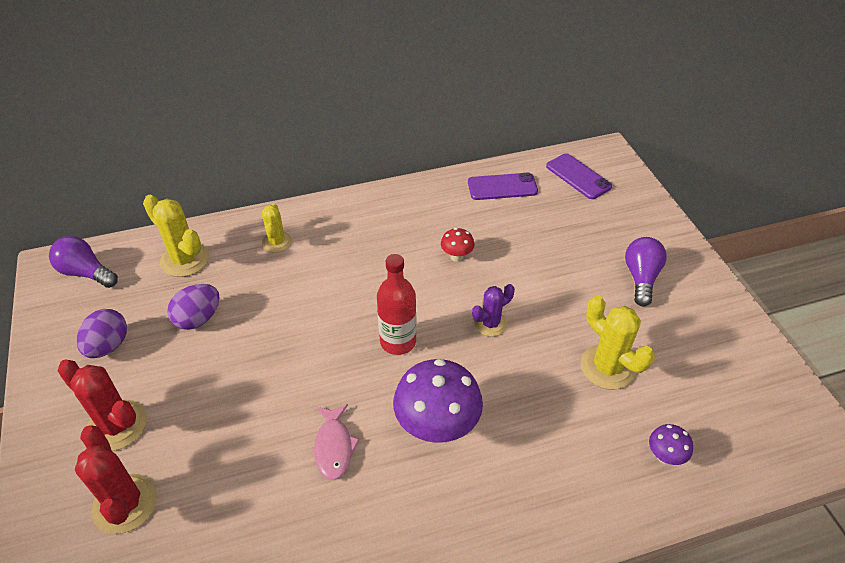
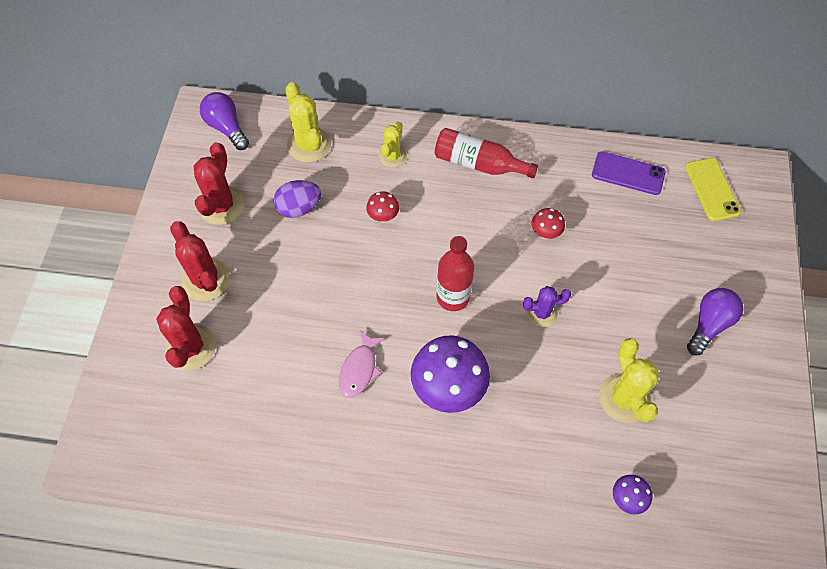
camera: 25 degrees right, 15 degrees up
(108, 346) = (222, 206): purple egg -> red cactus
(292, 296) = (383, 217): none -> red mushroom
(364, 222) = (479, 164): none -> red bottle
(578, 176) = (712, 189): purple phone -> yellow phone

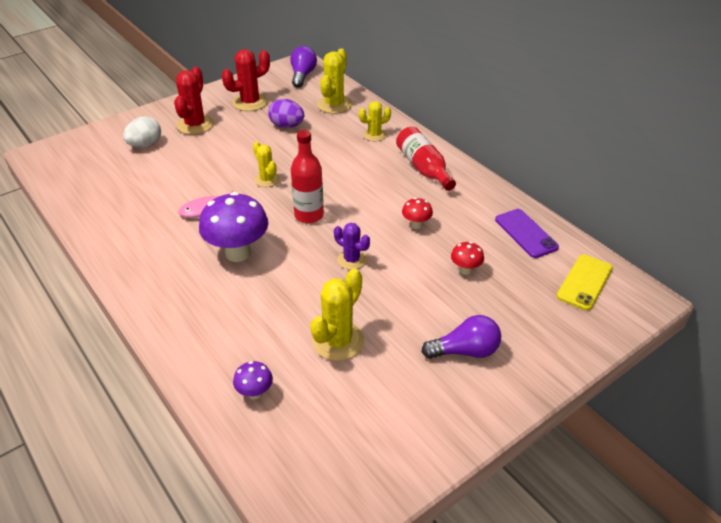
camera: 45 degrees right, 20 degrees down
(191, 347) = (145, 145): red cactus -> white egg
(367, 288) = (267, 179): none -> yellow cactus
(383, 217) = (326, 156): red mushroom -> red mushroom (465, 270)

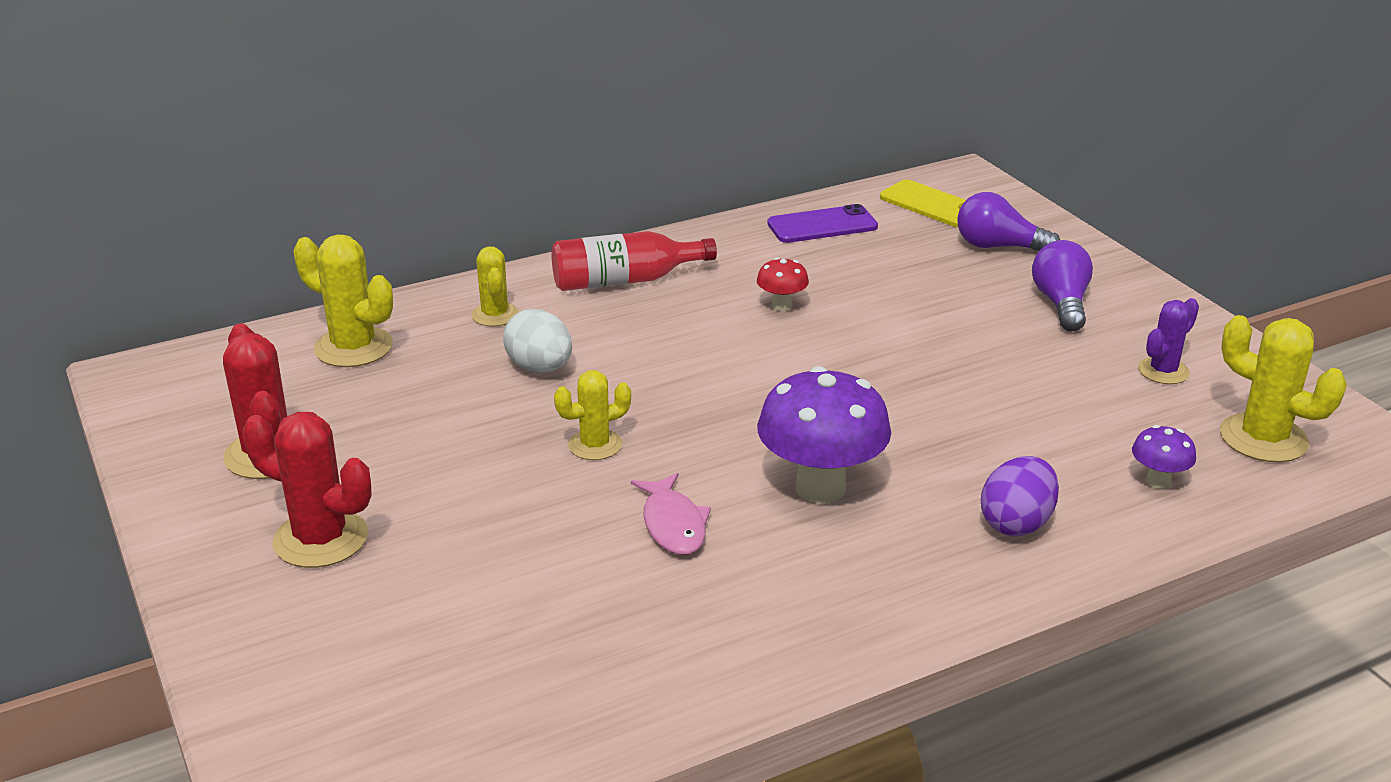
camera: 80 degrees left, 10 degrees down
(145, 145) = (370, 621): white egg -> white egg (540, 368)
(287, 126) = (403, 410): purple egg -> purple egg (1016, 523)
(302, 75) = (195, 377): purple light bulb -> purple light bulb (998, 247)
(309, 215) = (727, 404): red bottle -> none
(338, 341) = (1045, 400): yellow cactus -> yellow cactus (1263, 438)
(351, 260) = (859, 372): purple cactus -> purple cactus (1163, 371)
(465, 270) = (897, 281): red mushroom -> none

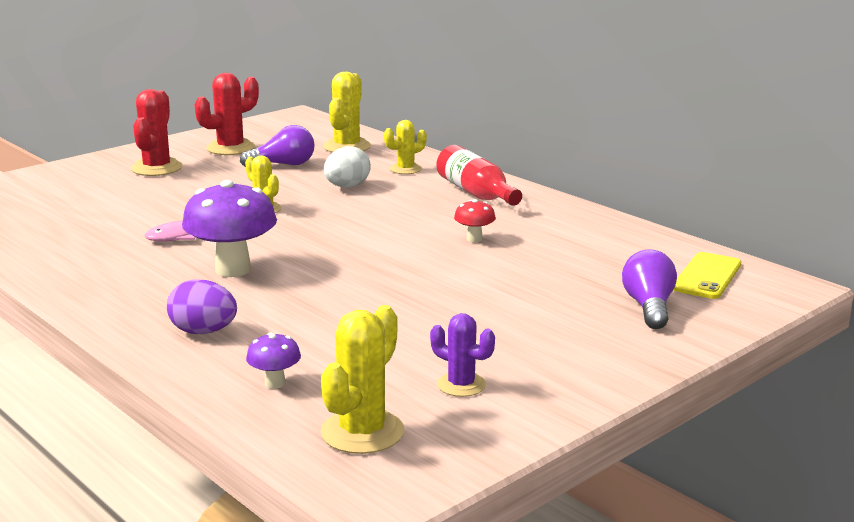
camera: 75 degrees right, 10 degrees down
(822, 225) = (622, 240): purple phone -> none
(1061, 303) = (558, 337): purple light bulb -> purple light bulb (283, 165)

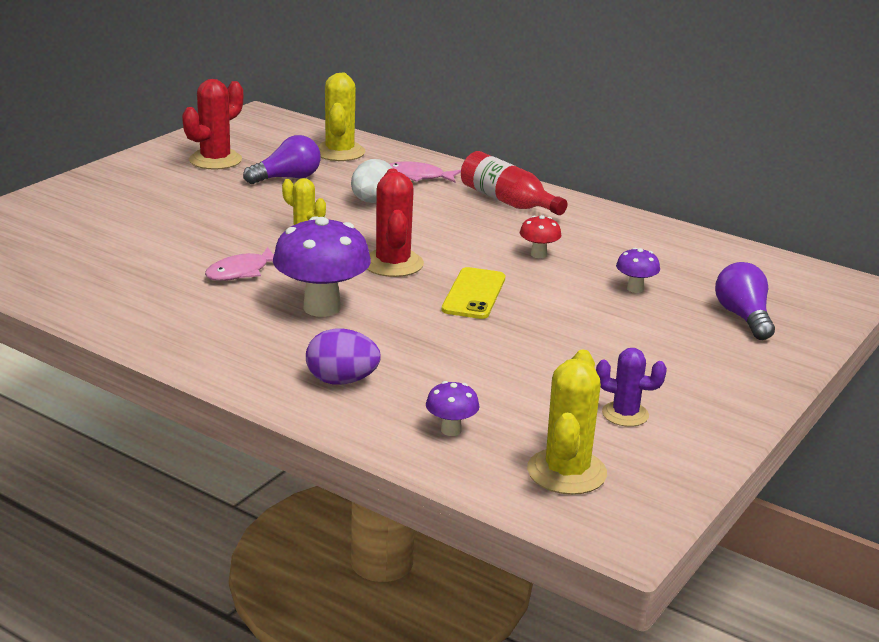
camera: 15 degrees left, 5 degrees up
(156, 168) = (152, 190): red cactus -> red cactus (393, 264)
(405, 169) = (418, 177): yellow cactus -> pink fish
(551, 274) = (635, 289): none -> purple mushroom
(707, 276) = (776, 280): yellow phone -> yellow phone (474, 294)

